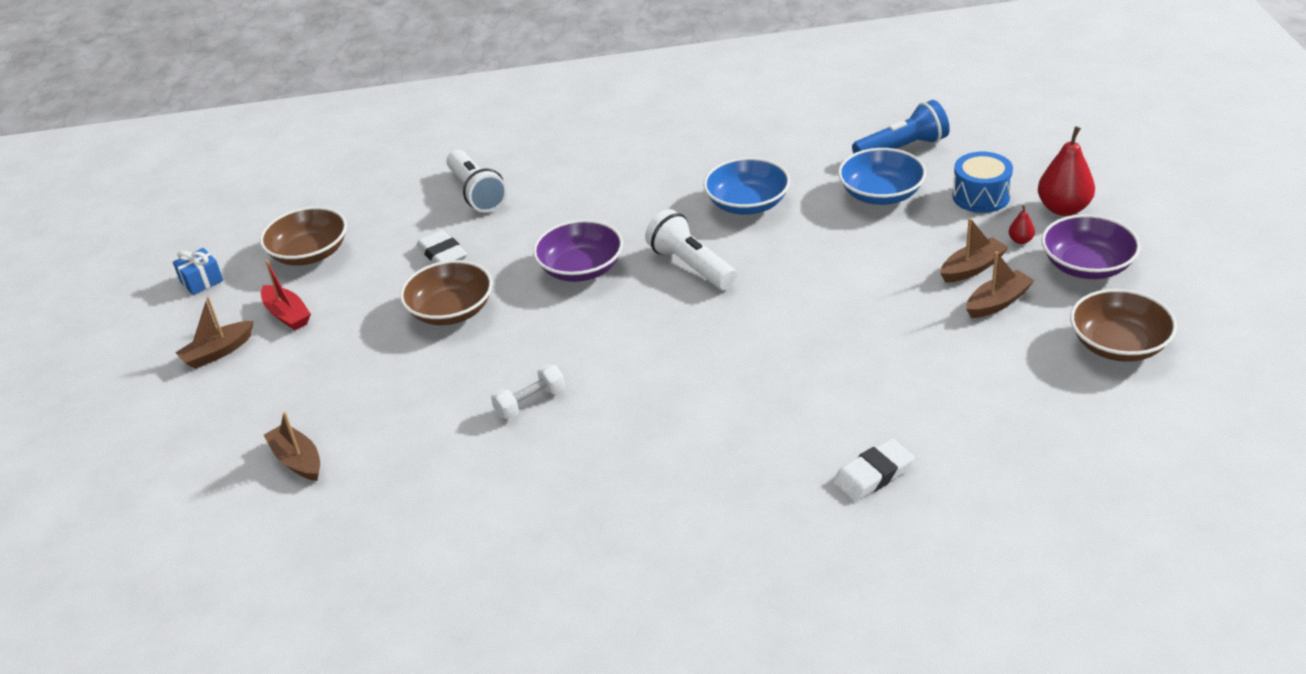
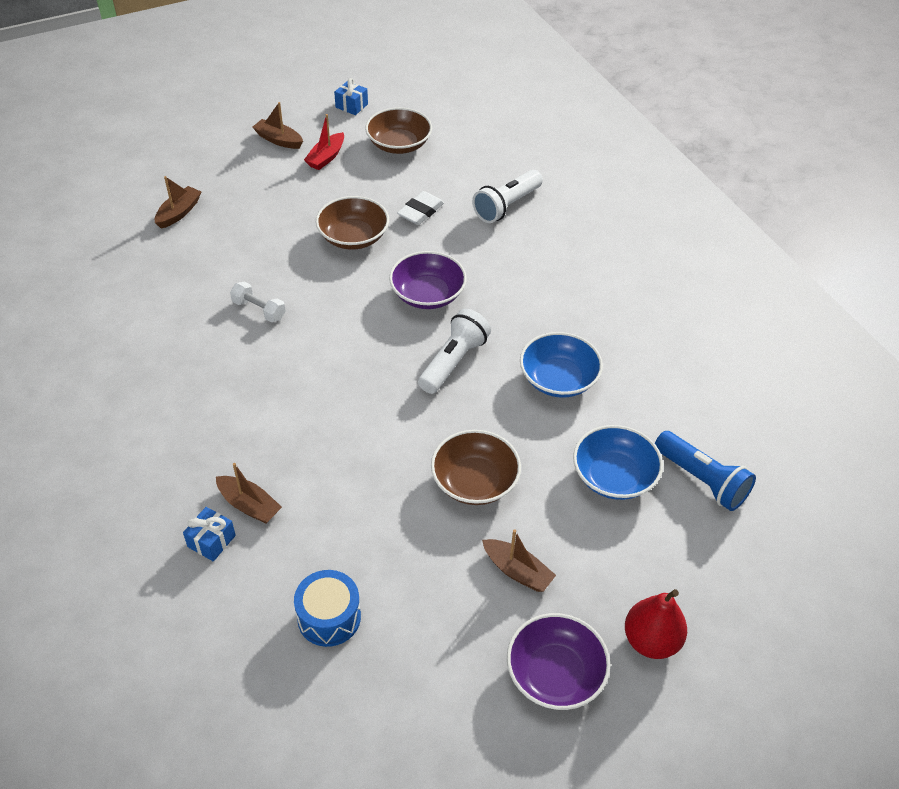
camera: 65 degrees right, 10 degrees up
(873, 475) = (211, 541): white eraser -> blue gift
(981, 196) = (643, 561): blue drum -> blue drum (329, 617)
(997, 302) = (469, 600): brown boat -> brown boat (249, 505)
(1020, 240) = (578, 607): red pear -> none
(1118, 345) = (430, 716): brown bowl -> brown bowl (474, 481)

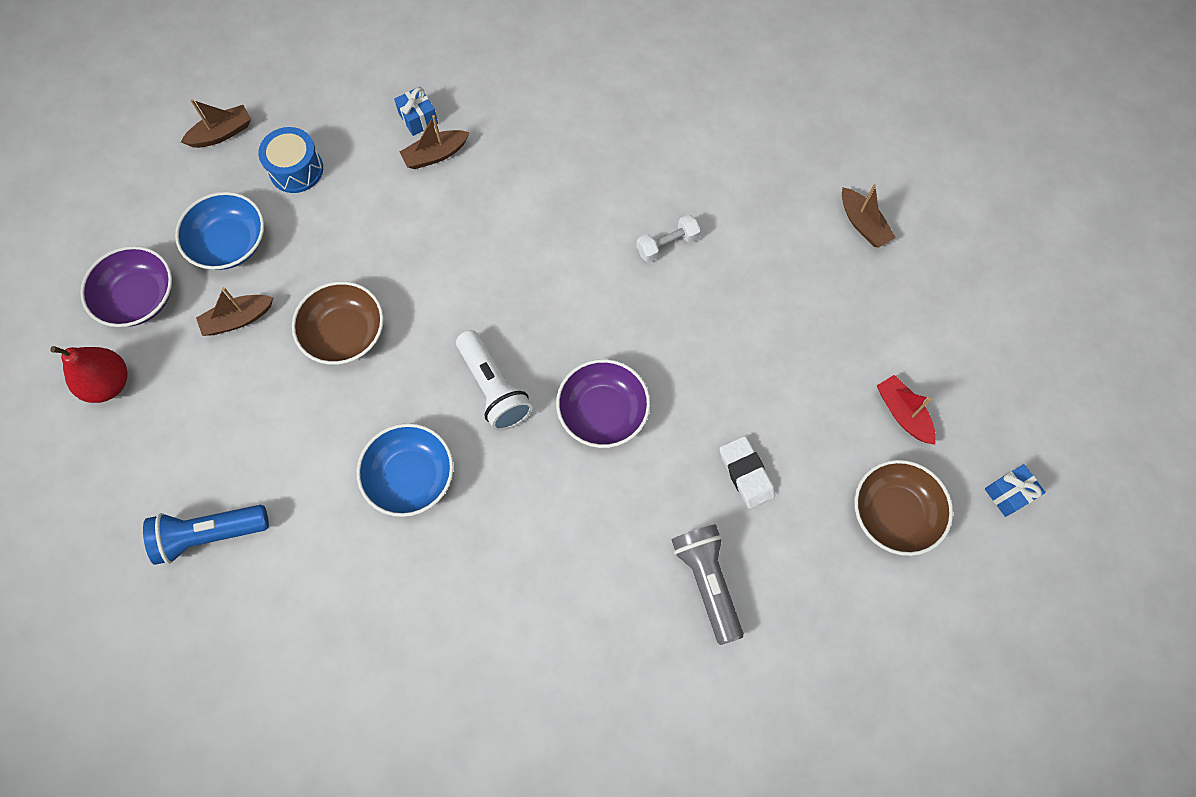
camera: 120 degrees right, 20 degrees up
(279, 140) = (963, 374): brown boat -> brown boat (222, 133)
(353, 237) = (736, 379): brown bowl -> none
(507, 206) = (707, 582): white flashlight -> grey flashlight
(614, 476) = (269, 456): blue bowl -> blue bowl (229, 243)

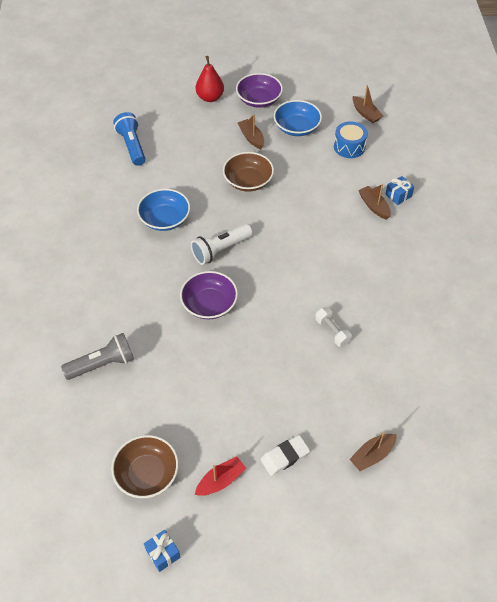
camera: 85 degrees right, 15 degrees down
(746, 474) = (172, 383): white eraser -> white eraser (285, 457)

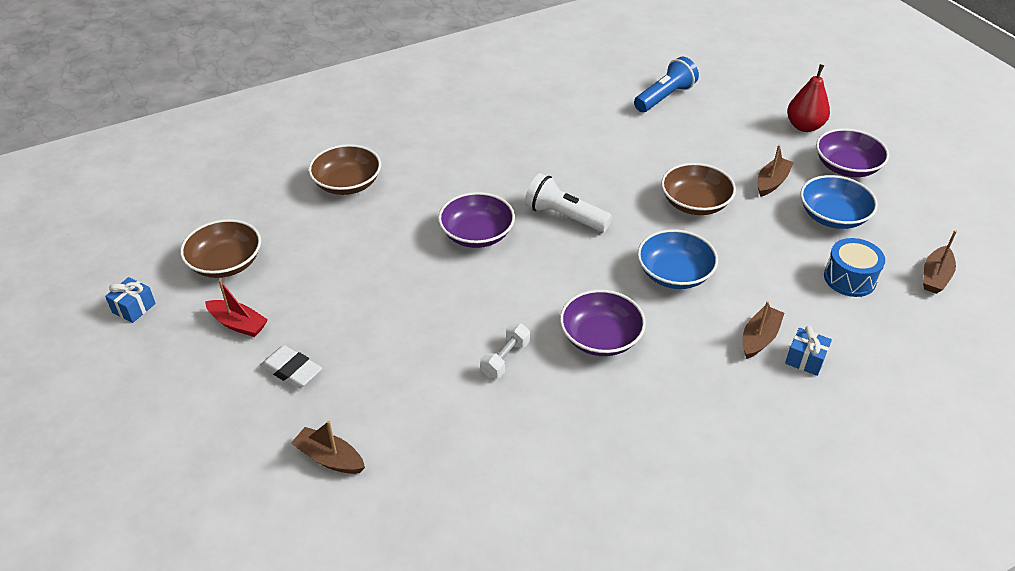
camera: 65 degrees right, 10 degrees down
(102, 364) = (347, 184): grey flashlight -> brown bowl
(165, 219) = (576, 158): blue bowl -> blue bowl (674, 274)
(338, 277) = (600, 337): none -> purple bowl

